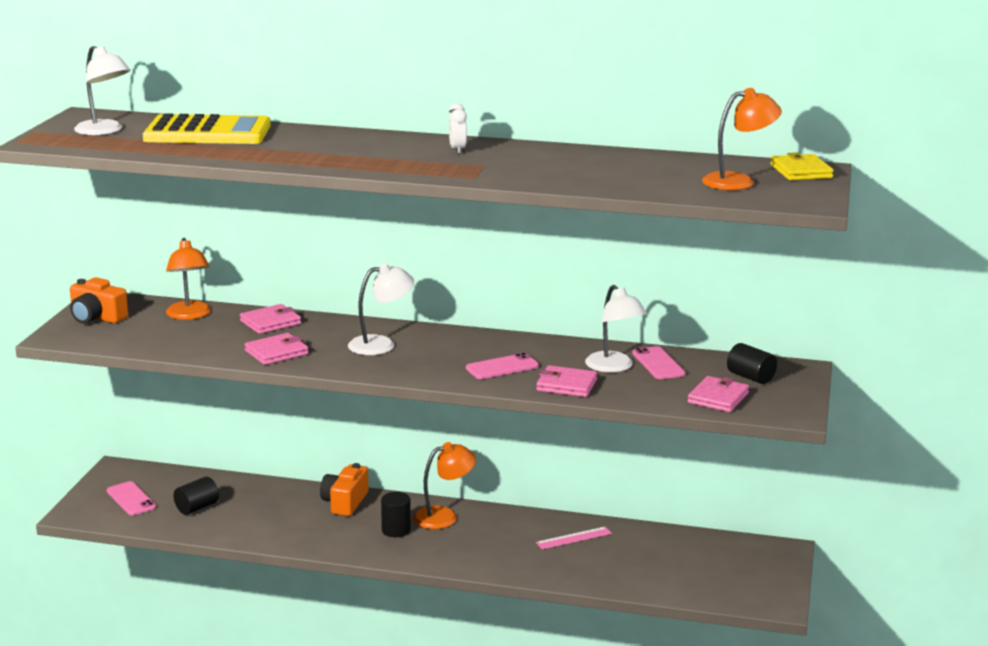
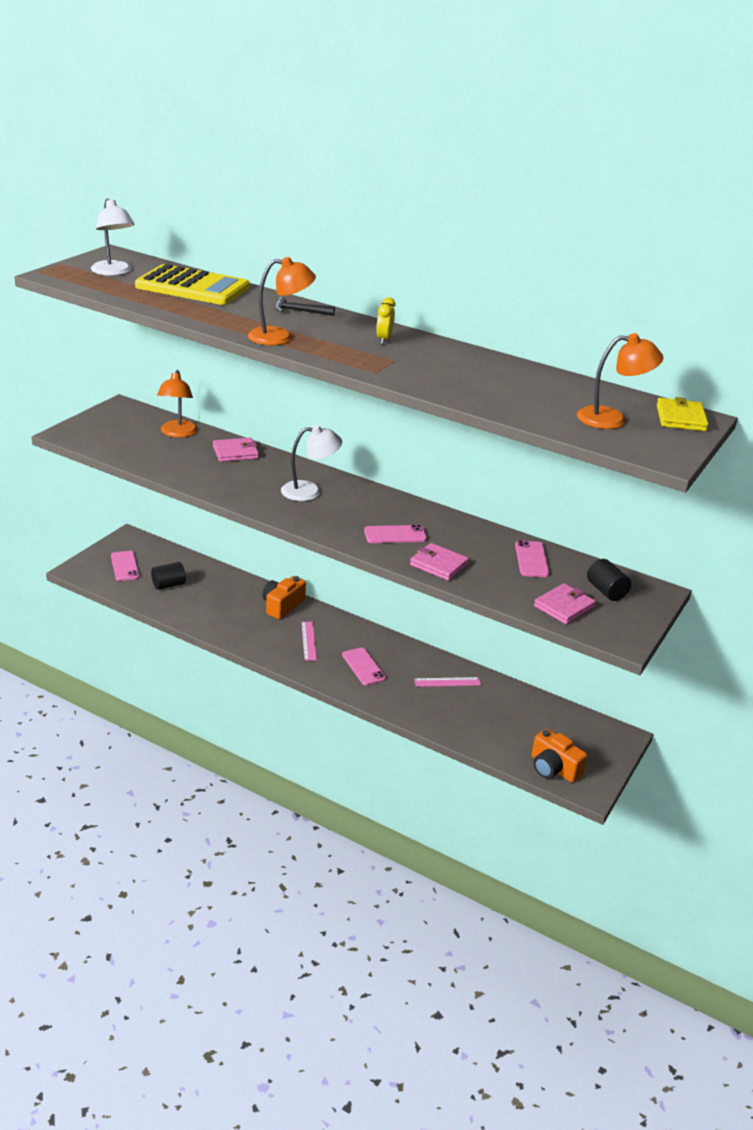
camera: 15 degrees right, 10 degrees up
(96, 317) = (107, 421): orange camera -> orange camera (553, 768)
(276, 352) = (222, 482): pink wallet -> none
(345, 138) = (300, 311): none -> black hammer
(396, 530) = (308, 641): black cylinder -> pink ruler
(444, 516) = (353, 636): orange lamp -> orange lamp (280, 337)
(457, 150) = (384, 340): white clock -> yellow clock
(473, 542) = (363, 667): none -> pink phone
(614, 367) = (491, 555): white lamp -> none

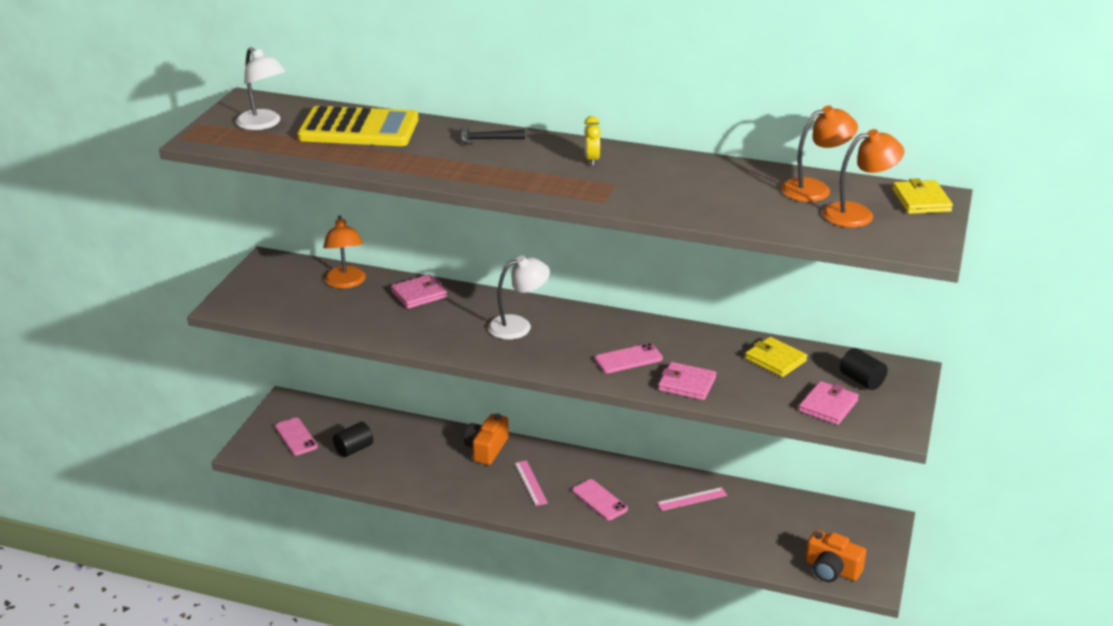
camera: 10 degrees left, 0 degrees up
(280, 337) = (485, 176): orange lamp -> orange lamp (815, 189)
(531, 559) = (775, 360): pink phone -> yellow wallet

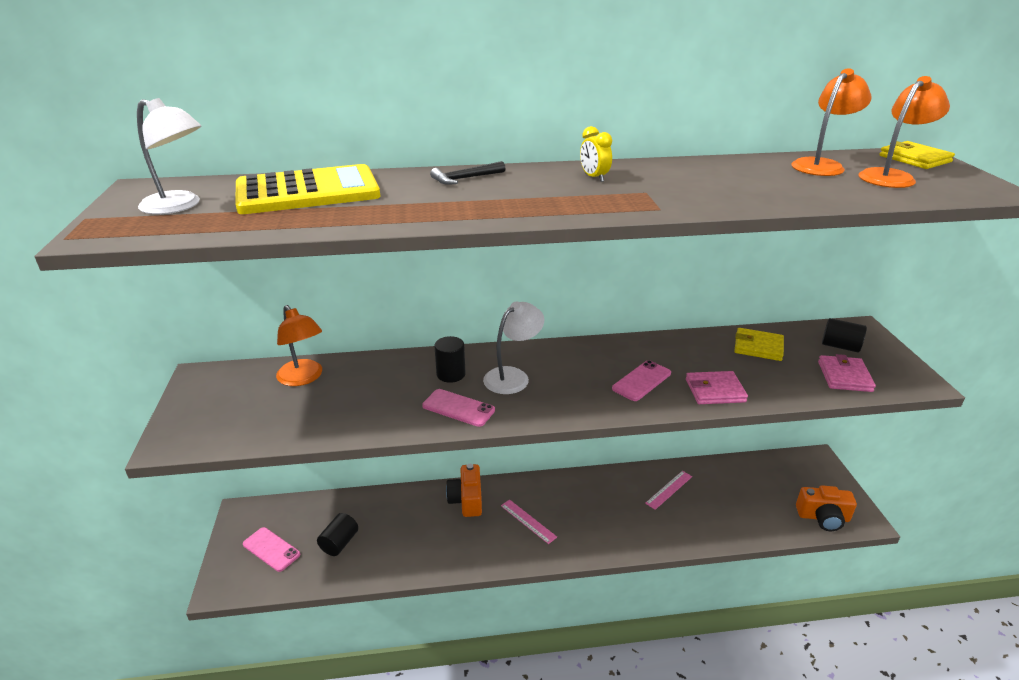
camera: 25 degrees left, 0 degrees up
(419, 294) = (390, 370): pink wallet -> none
(467, 310) = (451, 374): none -> black cylinder
(599, 500) = (598, 517): pink phone -> pink phone (458, 408)

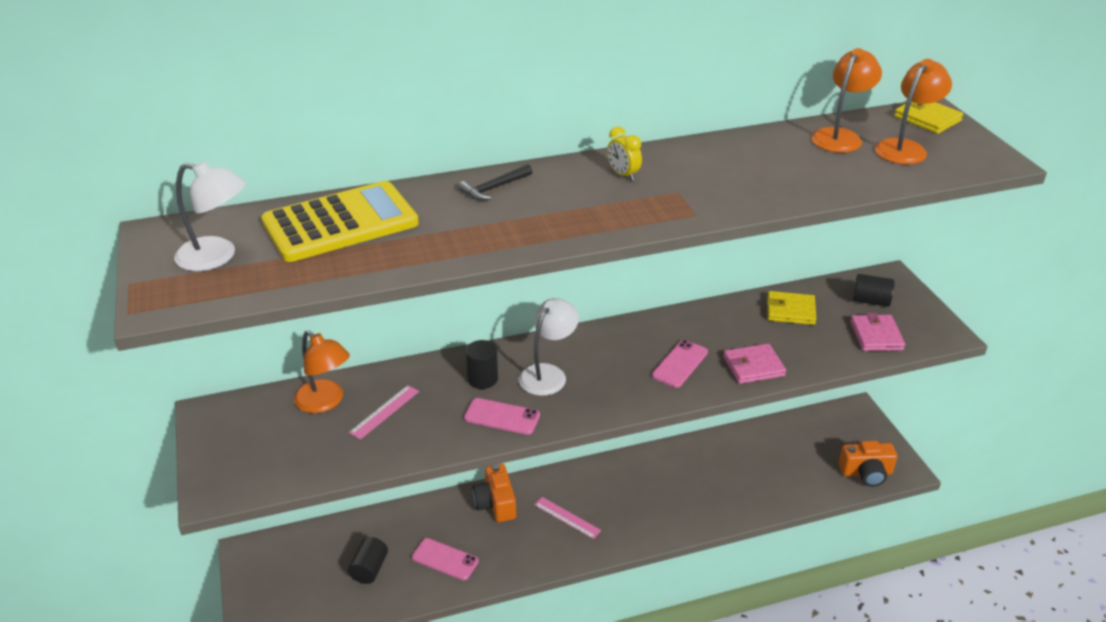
camera: 10 degrees left, 5 degrees up
(271, 549) = (296, 586): pink phone -> pink phone (445, 559)
(669, 489) = (708, 464): pink ruler -> pink ruler (384, 411)

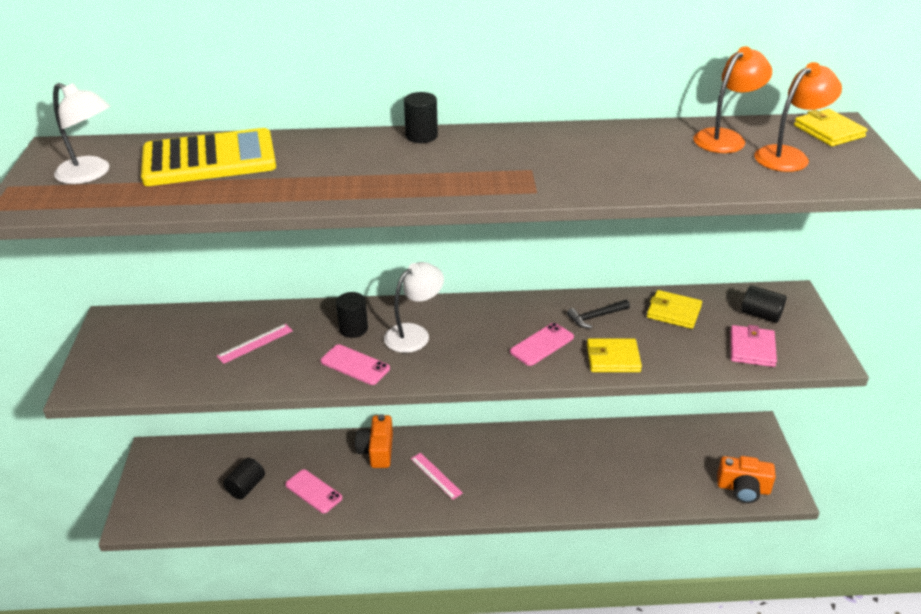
camera: 15 degrees right, 0 degrees up
(325, 402) = (210, 327): orange lamp -> none
(494, 188) = (361, 146): black hammer -> black hammer (596, 317)
(549, 169) = (421, 136): none -> black cylinder
(623, 175) = (487, 149): yellow clock -> none
(753, 366) = (613, 358): pink wallet -> yellow wallet

